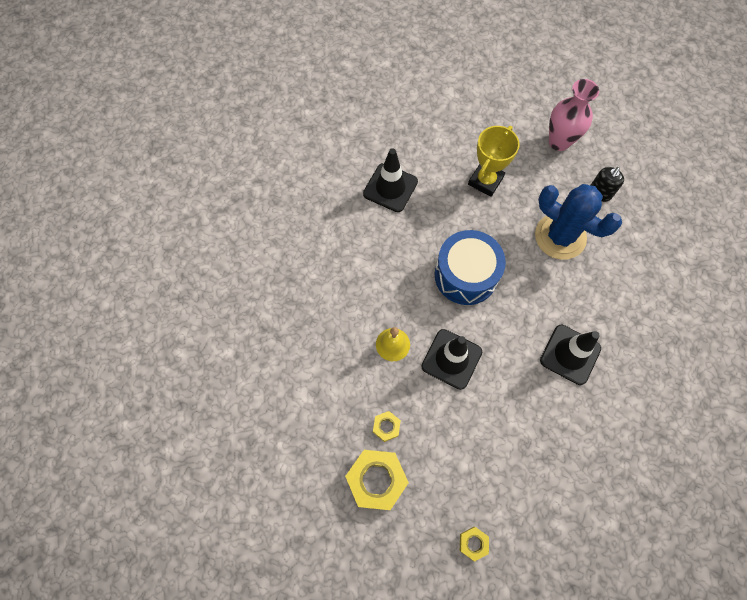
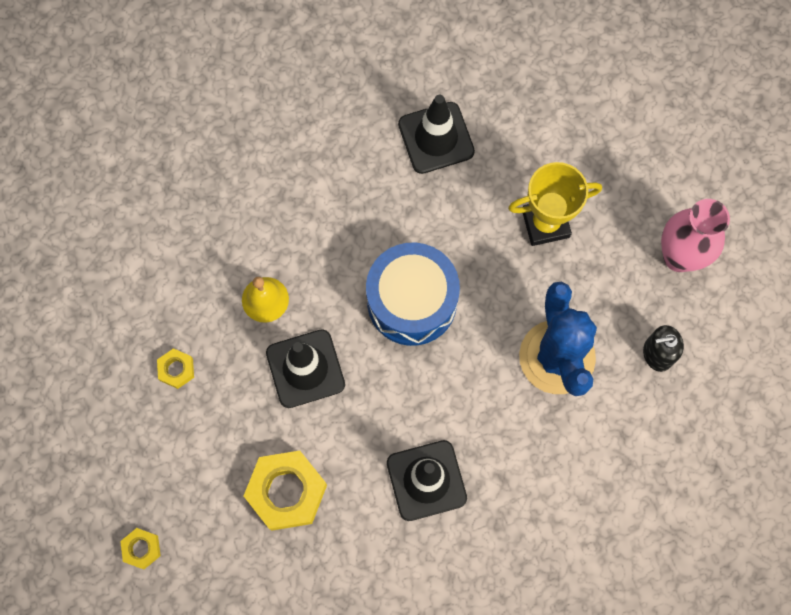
camera: 45 degrees right, 5 degrees up
(376, 480) = (117, 407): yellow nut -> yellow nut (286, 491)

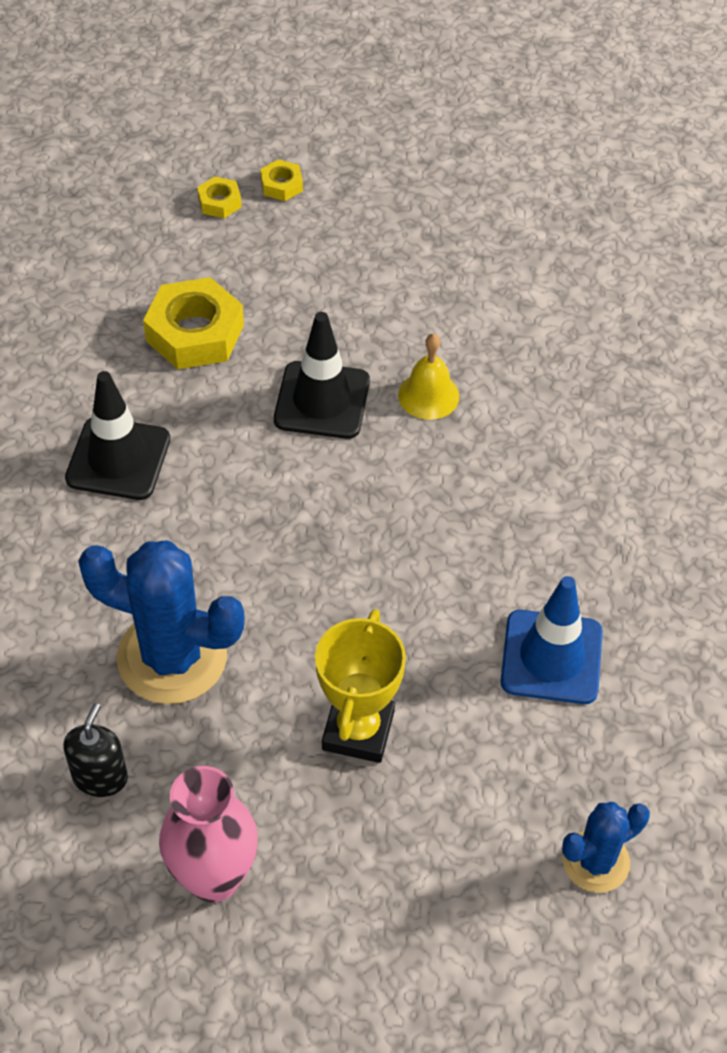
camera: 115 degrees right, 20 degrees down
(176, 369) = (392, 291): yellow nut -> yellow nut (281, 185)
(412, 301) = (340, 535): blue drum -> none
(436, 138) = (551, 657): black traffic cone -> blue traffic cone
(555, 65) = (596, 861): none -> blue cactus

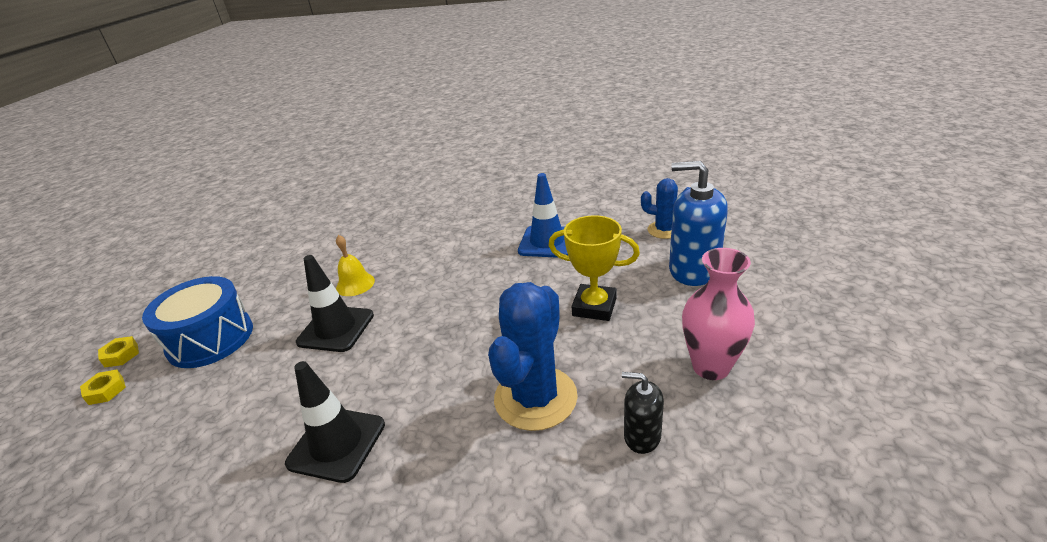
camera: 80 degrees left, 20 degrees down
(195, 333) = (232, 399): yellow nut -> none
(308, 265) = (210, 339): none -> blue drum
(457, 893) = (693, 270): none -> blue soap dispenser
(596, 861) = (664, 230): blue cactus -> blue cactus turned 45 degrees counterclockwise

